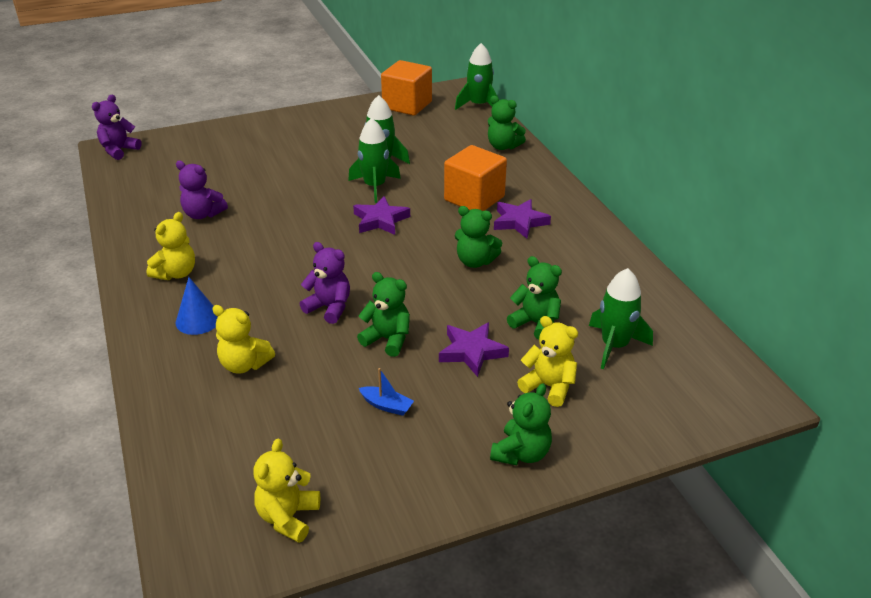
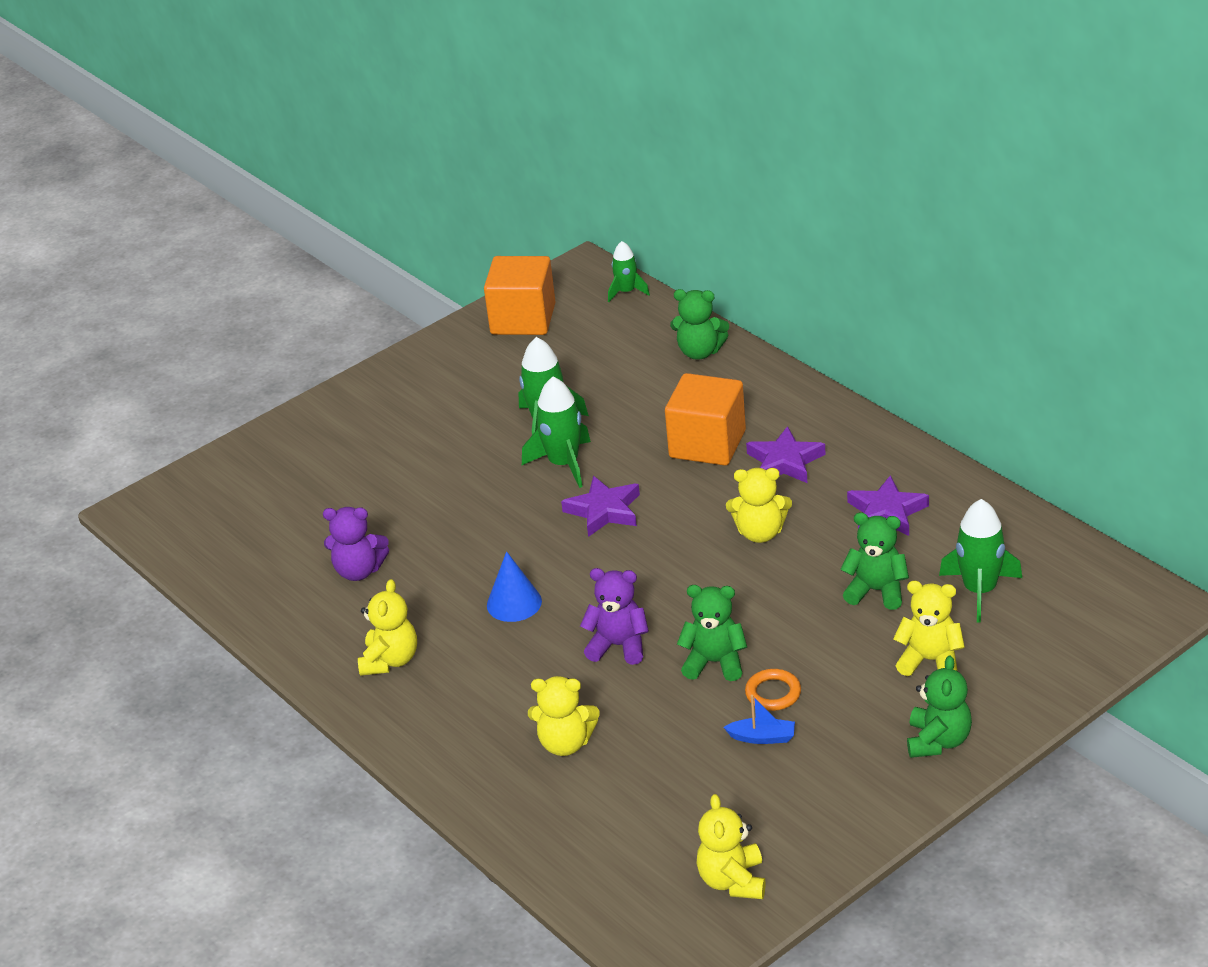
camera: 15 degrees left, 0 degrees up
(119, 150) = (155, 510): purple teddy bear -> none
(198, 320) = (467, 709): blue cone -> blue cone (514, 603)
(415, 374) = (773, 693): none -> orange ring
(472, 352) = (822, 647): purple star -> purple star (886, 512)
(475, 261) = (760, 533): green teddy bear -> yellow teddy bear
(479, 105) = (627, 292): green rocket -> green rocket, size x0.61

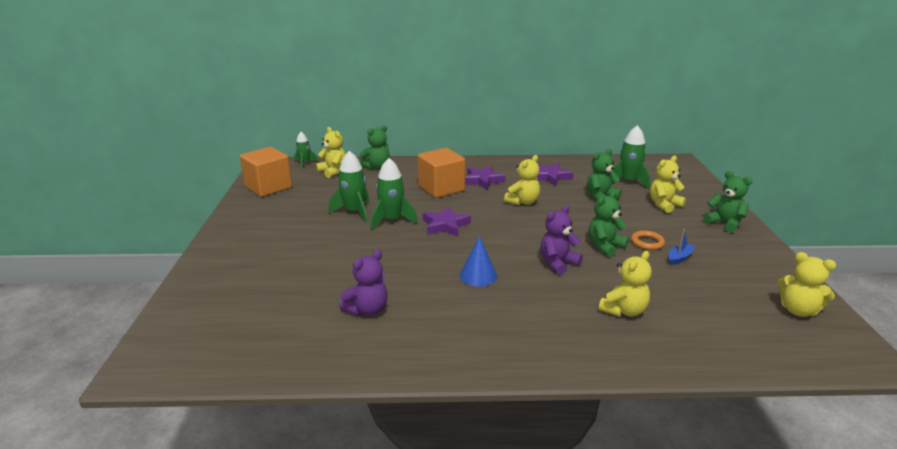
camera: 55 degrees left, 10 degrees down
(390, 660) = (468, 336): yellow teddy bear -> yellow teddy bear (333, 172)

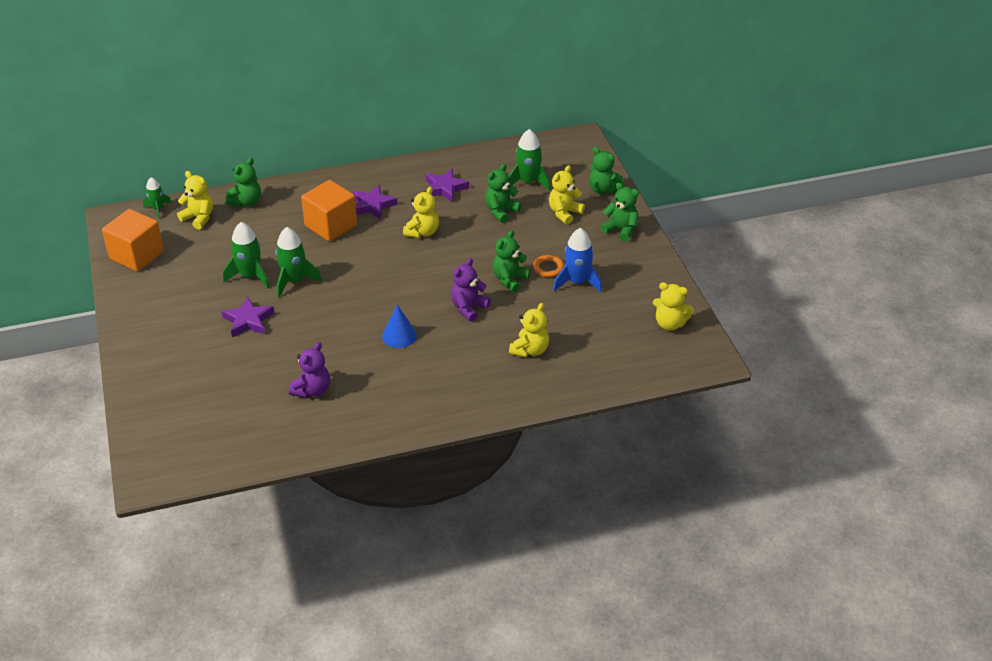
camera: 15 degrees left, 15 degrees up
(445, 225) = (351, 279): purple star -> purple star (248, 321)
(679, 257) = (577, 282): blue boat -> blue rocket
(703, 194) = (603, 189): none -> green teddy bear

